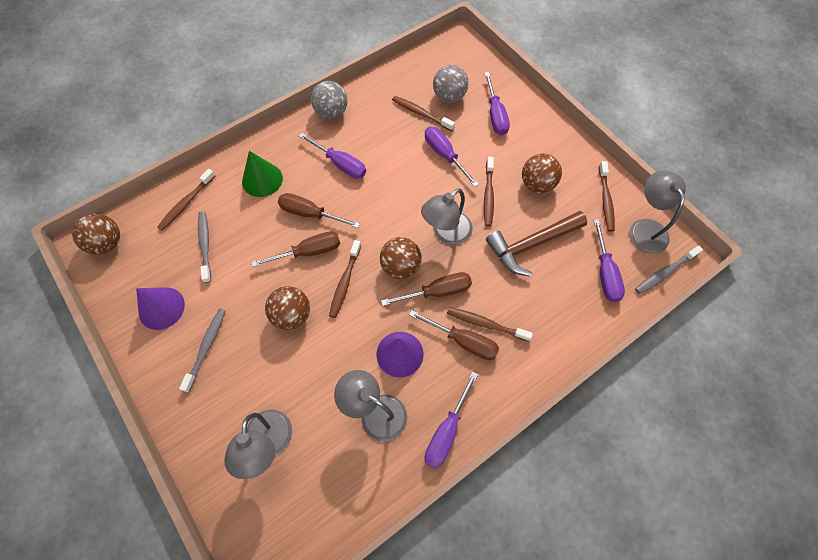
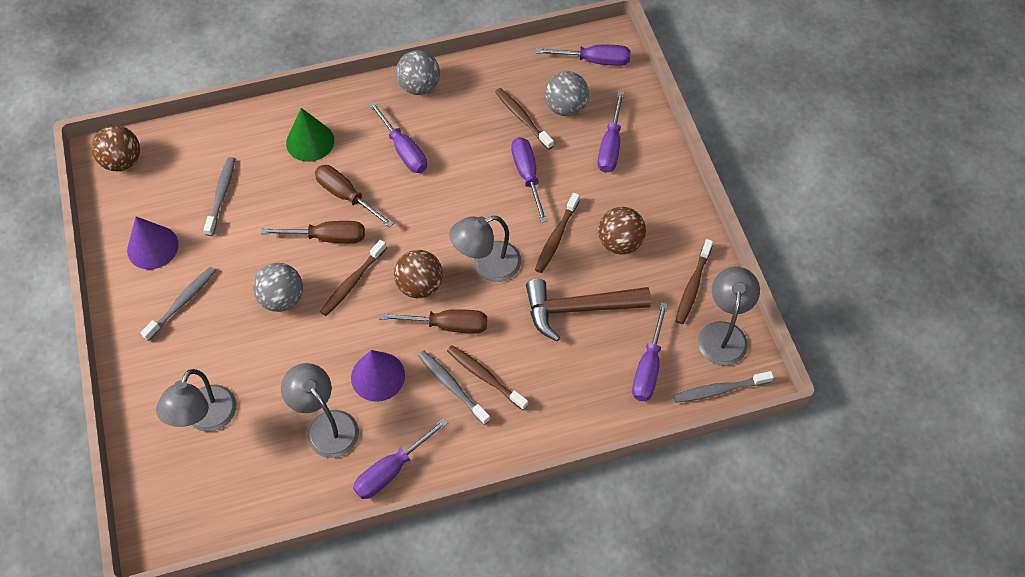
camera: 20 degrees right, 5 degrees down
(186, 203) = (219, 143): brown toothbrush -> none
(292, 315) = (282, 298): brown ball -> grey ball
(454, 57) = (594, 60): none -> purple screwdriver
(463, 341) = (452, 386): brown screwdriver -> grey toothbrush

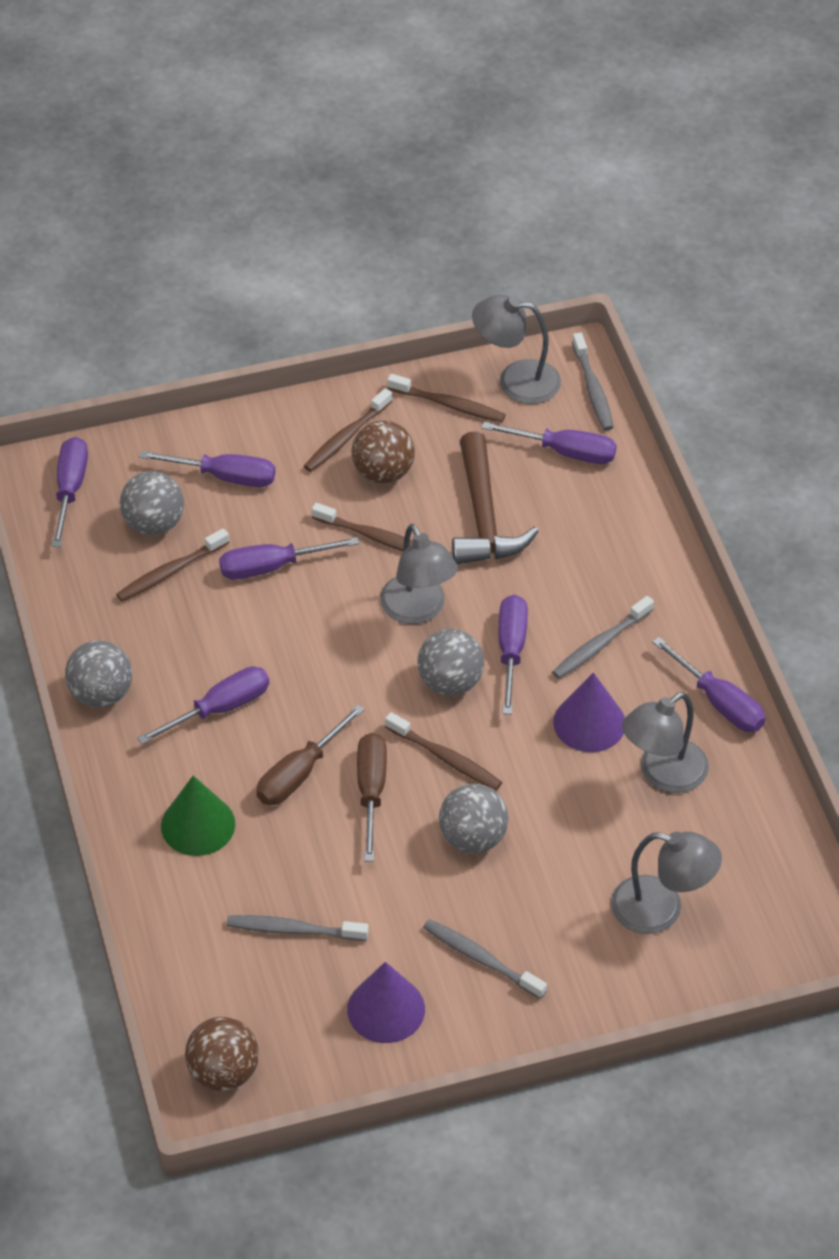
camera: 90 degrees left, 10 degrees down
(420, 285) = (450, 682): brown ball -> grey ball
(448, 325) = (511, 650): brown screwdriver -> purple screwdriver
(485, 377) = (585, 611): brown toothbrush -> brown toothbrush (346, 437)

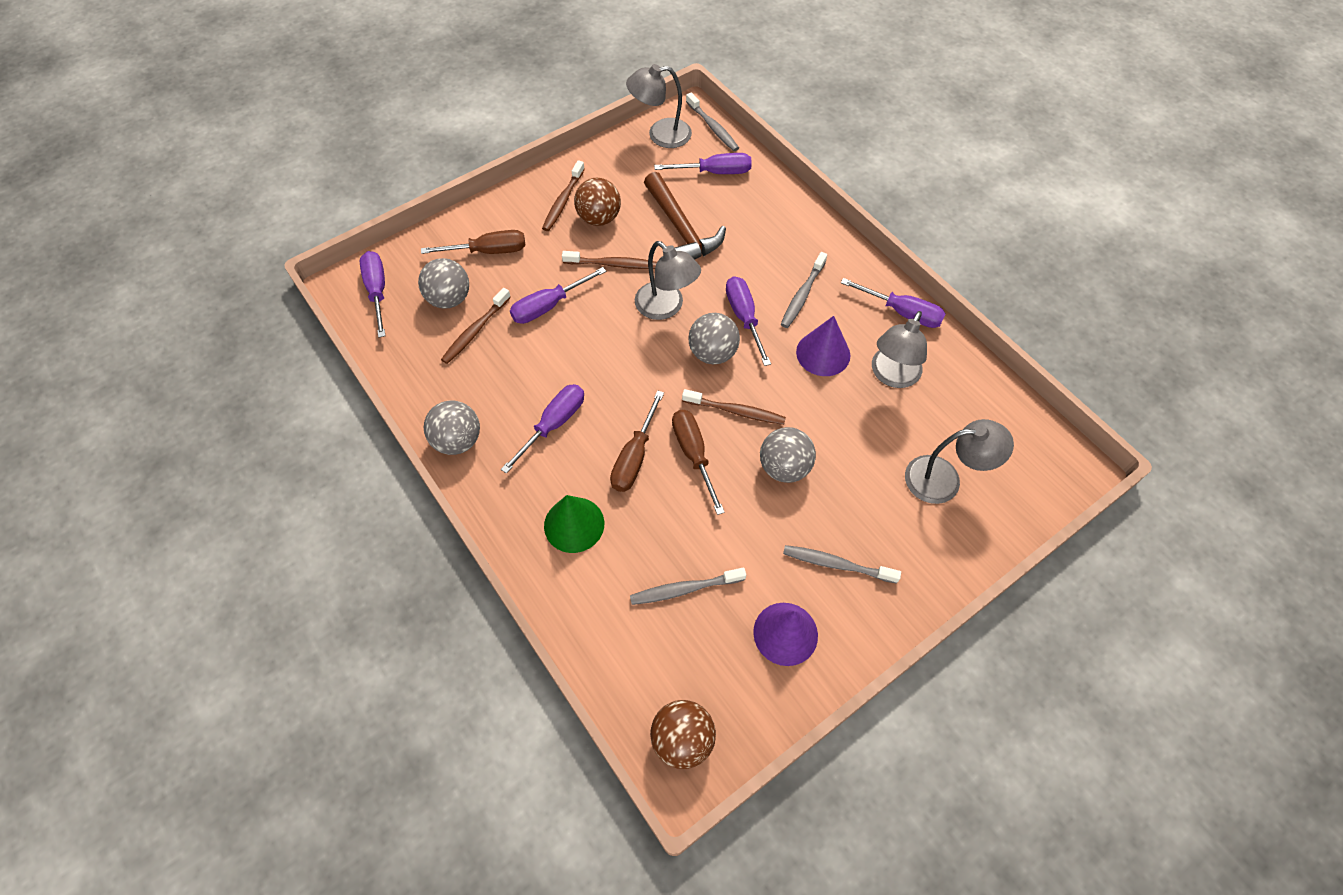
camera: 20 degrees left, 10 degrees up
(225, 477) = (489, 251): purple screwdriver -> brown screwdriver
(449, 404) = (623, 161): brown toothbrush -> none

